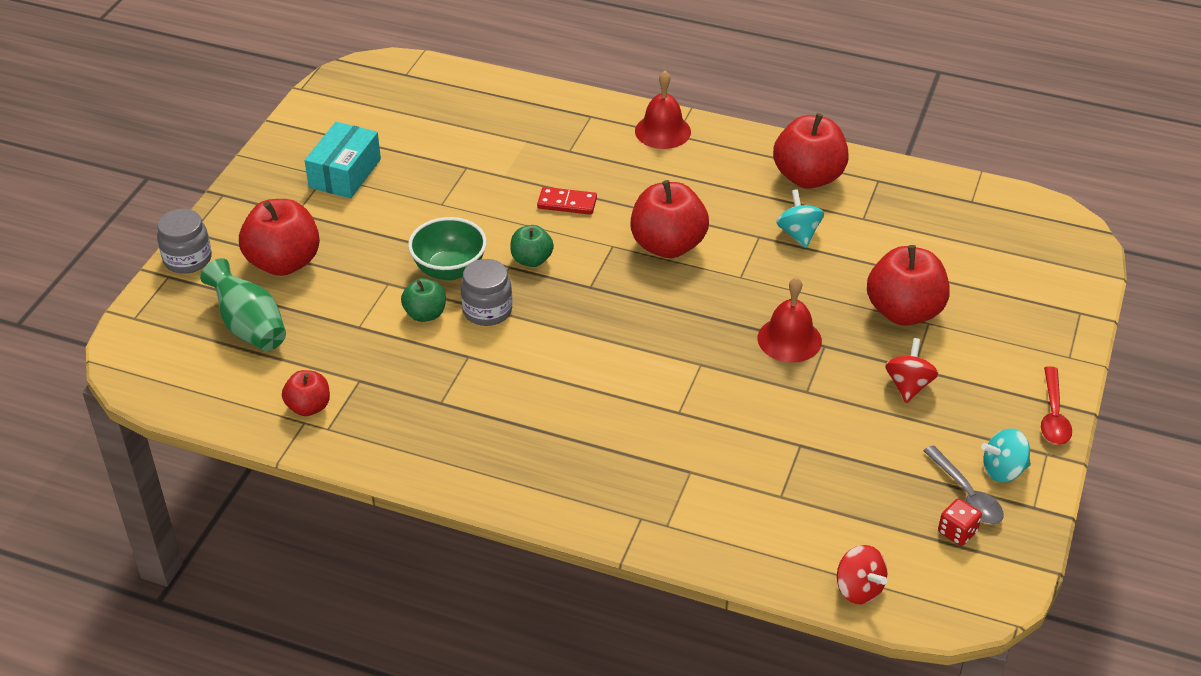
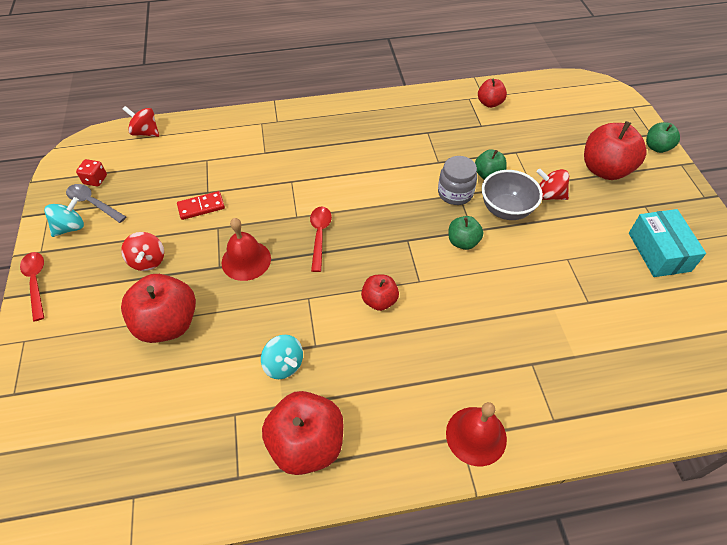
camera: 150 degrees right, 10 degrees up
(188, 259) = (657, 147): grey jar -> green apple
(249, 327) = (570, 127): green vase -> none
(383, 264) = (549, 195): none -> red spinning top
(449, 270) = (506, 210): green bowl -> grey bowl
(567, 203) = (483, 304): red domino -> red domino (201, 207)
(668, 245) = (379, 301): red apple -> red apple, size x0.55
(687, 331) = (319, 235): none -> red spoon

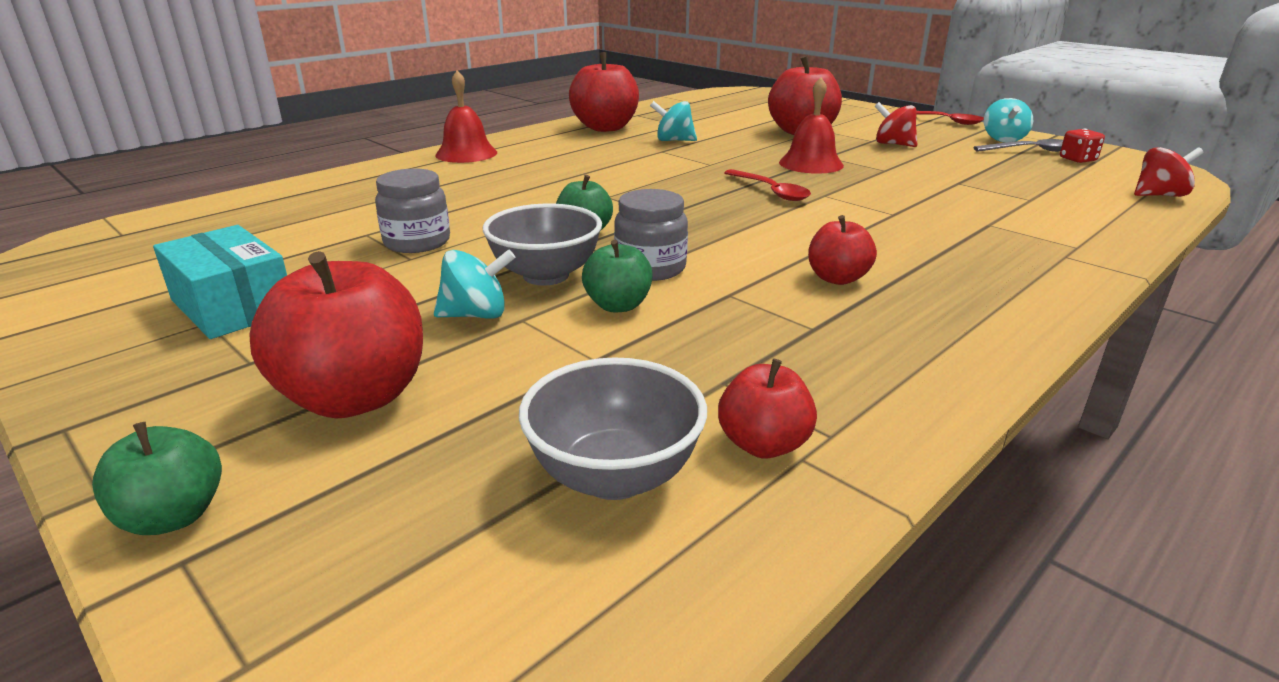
camera: 145 degrees right, 25 degrees down
(201, 207) = (935, 174): red domino -> none
(379, 301) = (635, 178): red apple -> red apple (837, 278)
(536, 111) = (614, 476): none -> grey bowl
(549, 195) = (476, 315): red spinning top -> turquoise spinning top
(560, 275) = (417, 242): none -> grey jar

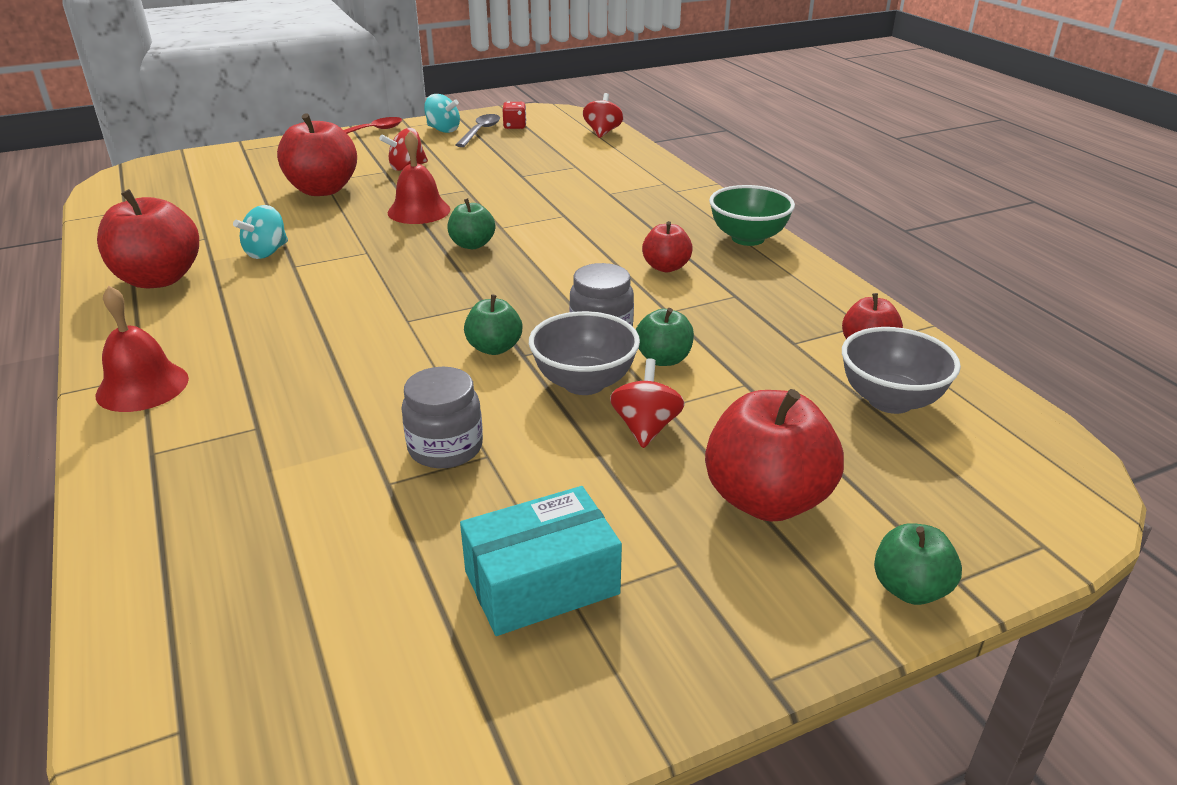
camera: 70 degrees left, 5 degrees up
(476, 315) = (646, 427): turquoise spinning top -> red spinning top
(771, 191) = (472, 245): red spoon -> green apple
(996, 317) = (748, 238): none -> green bowl

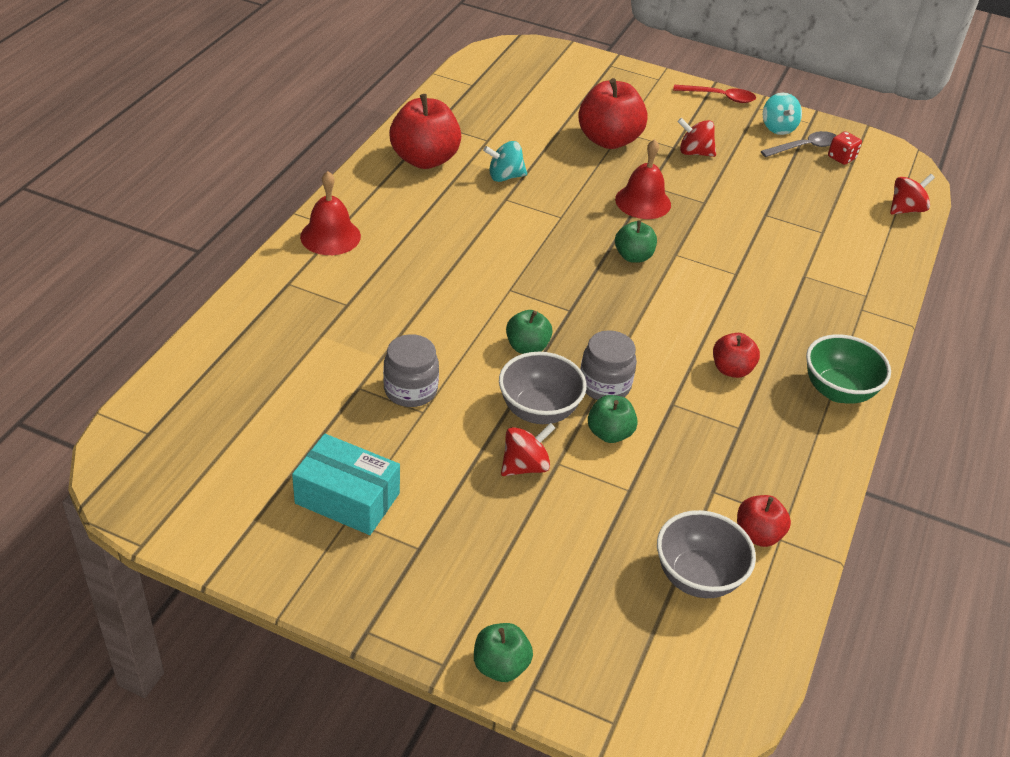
camera: 45 degrees right, 10 degrees up
(766, 499) = (515, 560): red apple -> none

